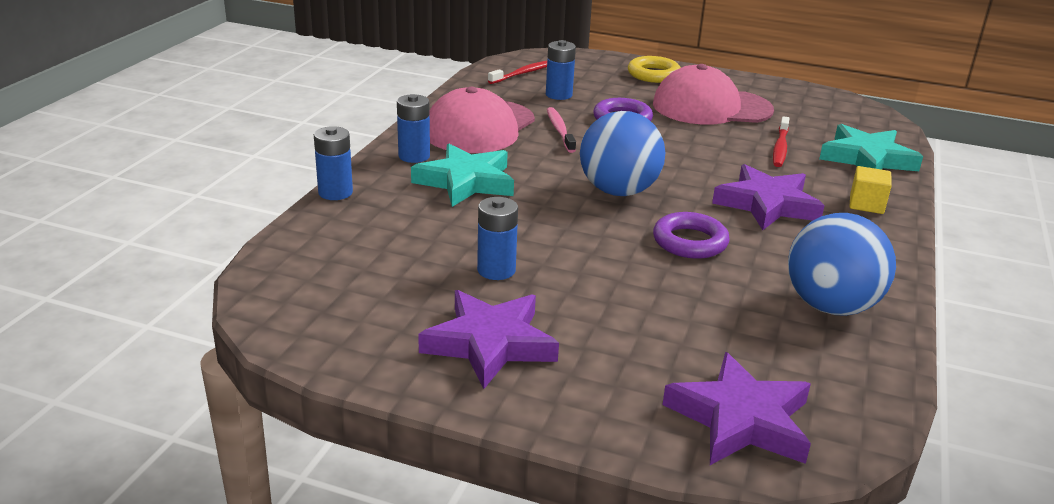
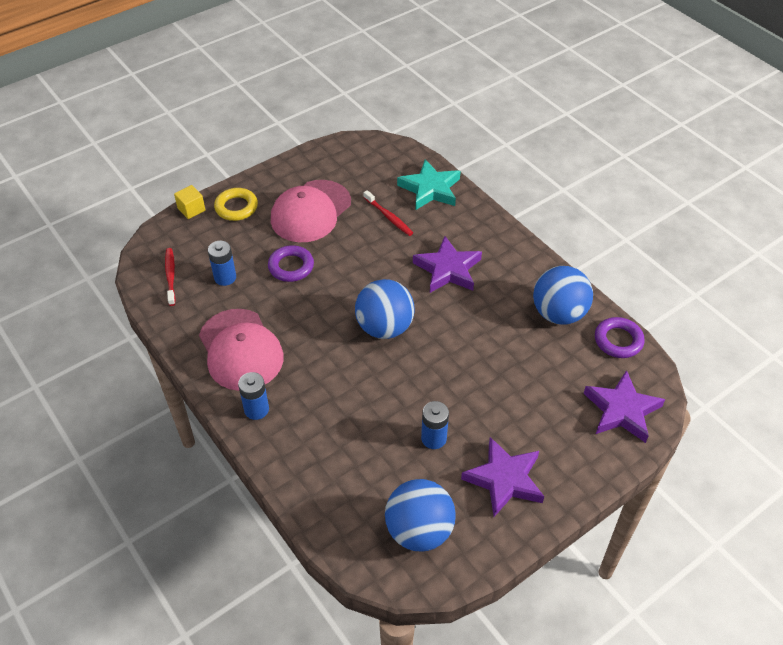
camera: 55 degrees left, 20 degrees up
(335, 192) = (277, 479): blue battery -> none
(345, 301) = (419, 531): none -> blue ball
(466, 182) = (315, 398): turquoise star -> none
(560, 130) = (281, 308): pink toothbrush -> none
(690, 242) = (463, 330): purple ring -> purple ring (618, 340)
(866, 204) = (477, 227): yellow cube -> yellow cube (191, 209)

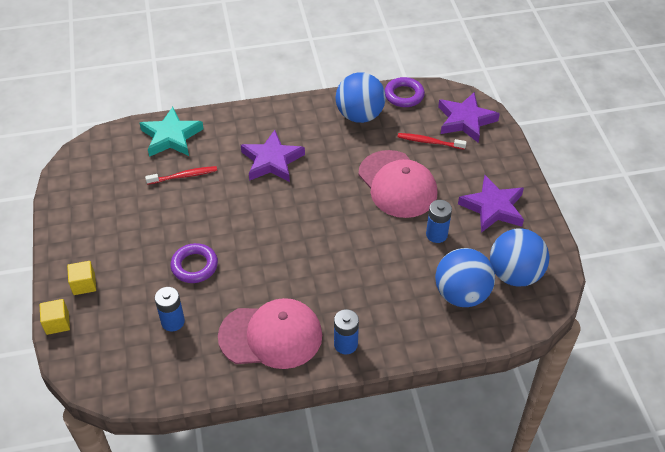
camera: 65 degrees left, 0 degrees up
(170, 276) = (139, 367): red toothbrush -> red toothbrush (429, 142)
(236, 207) = (84, 284): yellow ring -> yellow cube
(311, 211) = (134, 228): pink cap -> pink cap (397, 184)
(384, 327) = (308, 224): blue ball -> blue ball (461, 294)

